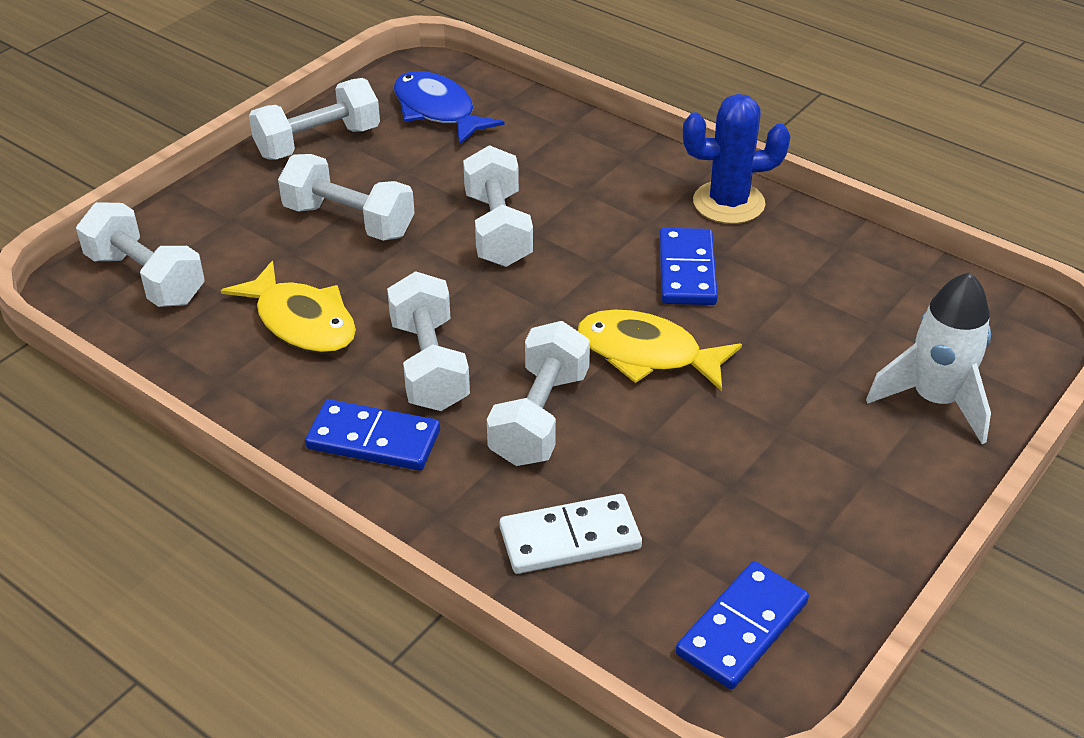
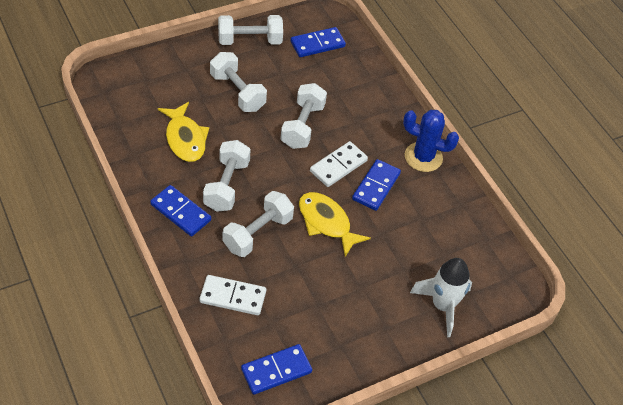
camera: 20 degrees right, 10 degrees up
(146, 278) = (131, 86): white dumbbell -> none
(437, 111) = (317, 44): blue fish -> blue domino
(602, 264) = (338, 166): none -> white domino

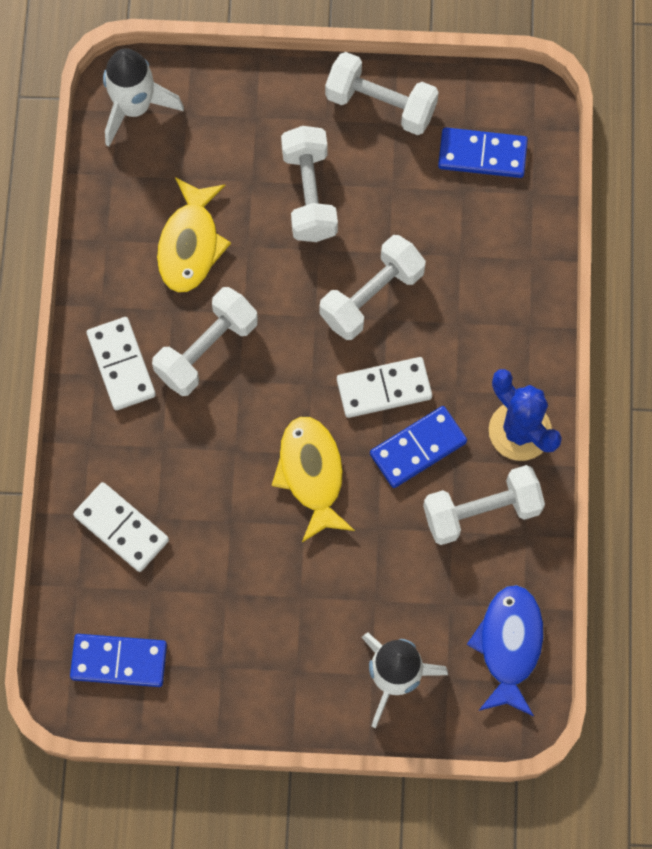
camera: 35 degrees right, 20 degrees up
(113, 87) = (134, 107): none -> white rocket
(181, 212) = (121, 365): blue domino -> white domino
(258, 233) = (207, 446): white dumbbell -> white dumbbell (481, 511)
(491, 261) = (509, 645): none -> blue fish

